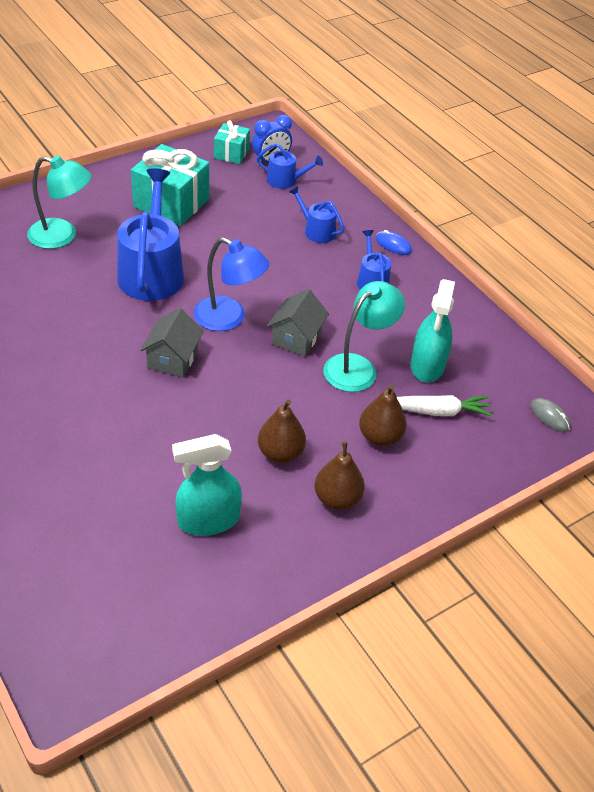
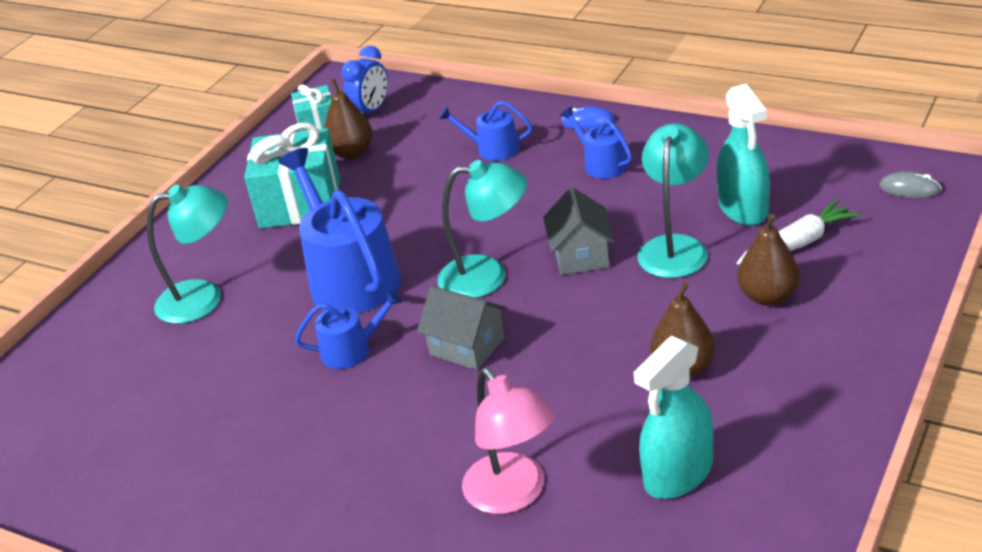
camera: 20 degrees left, 10 degrees down
(106, 472) = (513, 495): none -> pink lamp
(172, 359) = (467, 346): grey house -> grey house turned 45 degrees counterclockwise
(229, 318) = (487, 276): blue lamp -> turquoise lamp
(285, 180) = (407, 121): blue watering can -> blue watering can (352, 350)
(337, 499) = (789, 376): brown pear -> brown pear (351, 152)

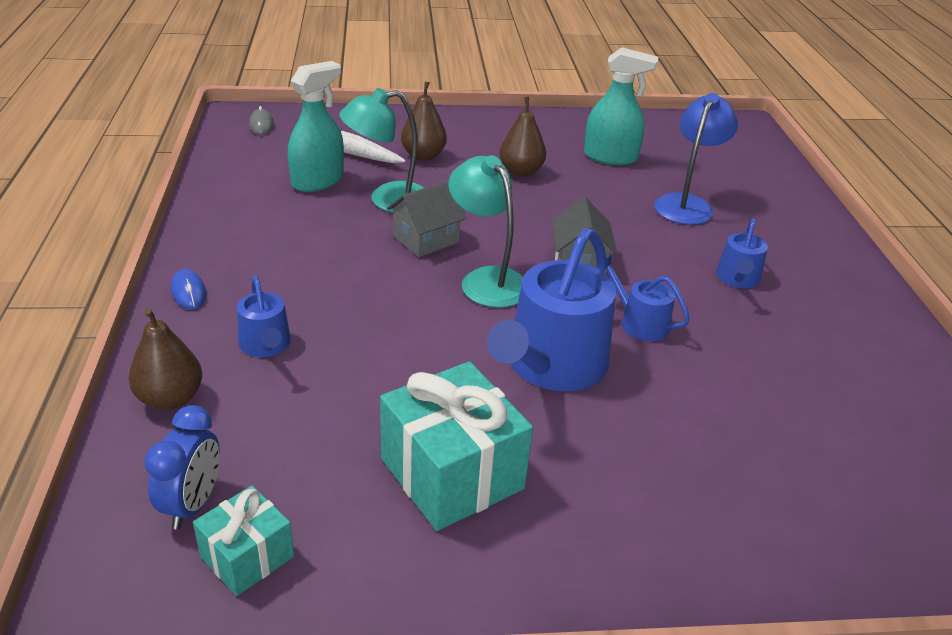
camera: 130 degrees left, 0 degrees up
(203, 298) = (671, 471): turquoise lamp -> none
(351, 152) = (314, 475): brown pear -> brown pear (170, 398)
(371, 111) = (192, 504): blue clock -> blue clock turned 105 degrees clockwise
(513, 495) = (687, 204): pink lamp -> blue lamp
(601, 164) = (273, 263): blue watering can -> blue watering can (737, 279)

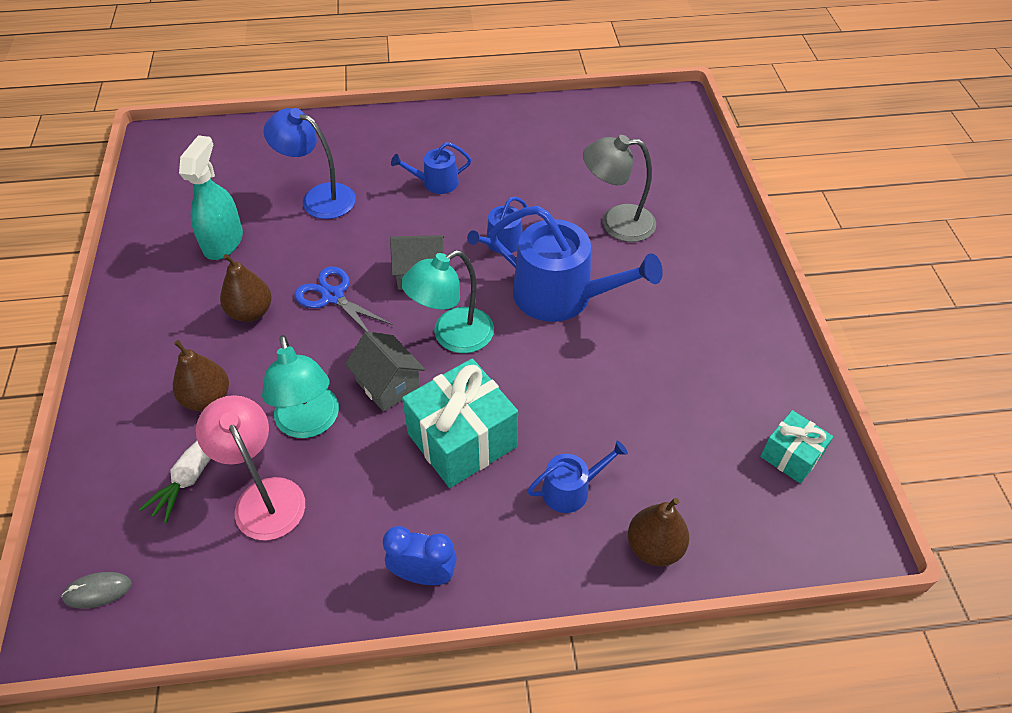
camera: 90 degrees left, 15 degrees up
(188, 292) = (499, 576): blue mouse -> none
(192, 504) = (758, 500): blue clock -> blue clock (423, 575)
(318, 181) = (264, 496): turquoise spray bottle -> pink lamp
(451, 473) = (687, 351): turquoise gift -> turquoise gift (462, 440)
(543, 211) = (332, 296): none -> blue scissors
(703, 433) = (616, 223): none -> grey lamp
(737, 279) = (435, 183): blue watering can -> blue watering can turned 150 degrees clockwise

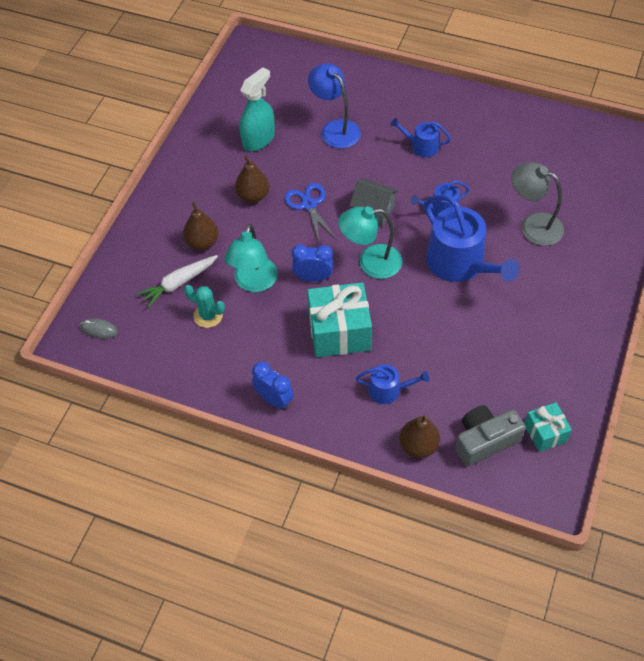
camera: 30 degrees right, 5 degrees up
(264, 496) = (208, 316): pink lamp -> turquoise cactus
(388, 384) = (313, 278): grey house -> blue clock
(729, 500) = (485, 441): none -> grey camera

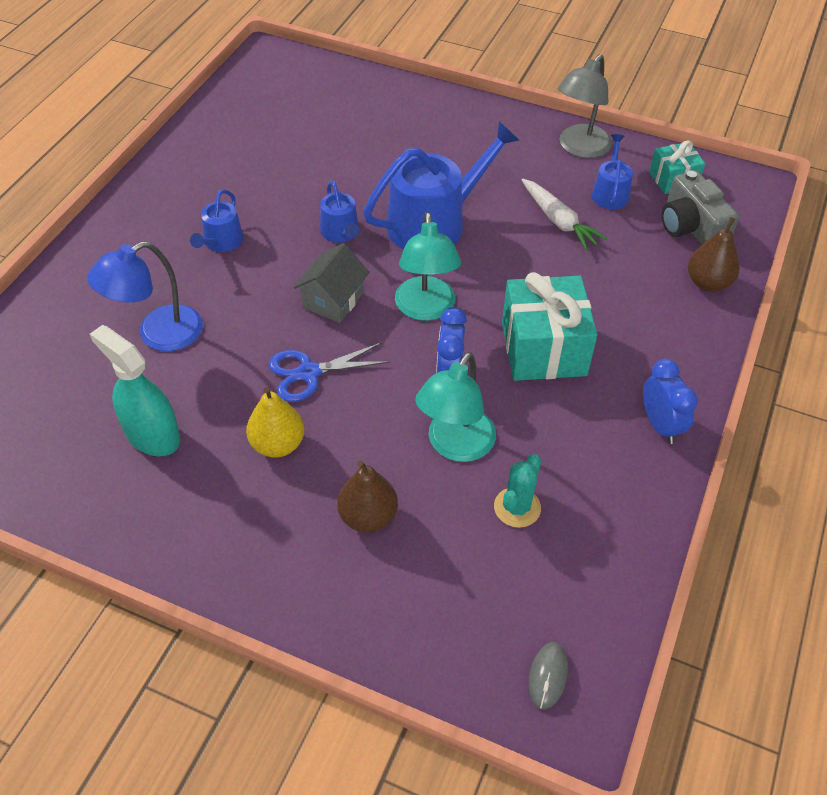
camera: 90 degrees left, 5 degrees down
(178, 283) = (451, 551): white carrot -> white carrot (558, 221)
(253, 196) = (277, 444): brown pear -> yellow pear
(254, 283) = (455, 446): turquoise lamp -> turquoise lamp turned 105 degrees clockwise
(274, 399) = (660, 425): blue clock -> blue clock turned 120 degrees clockwise
(389, 390) = (632, 304): blue watering can -> blue watering can (610, 192)
(533, 225) = (379, 155): grey lamp -> grey lamp (579, 148)

